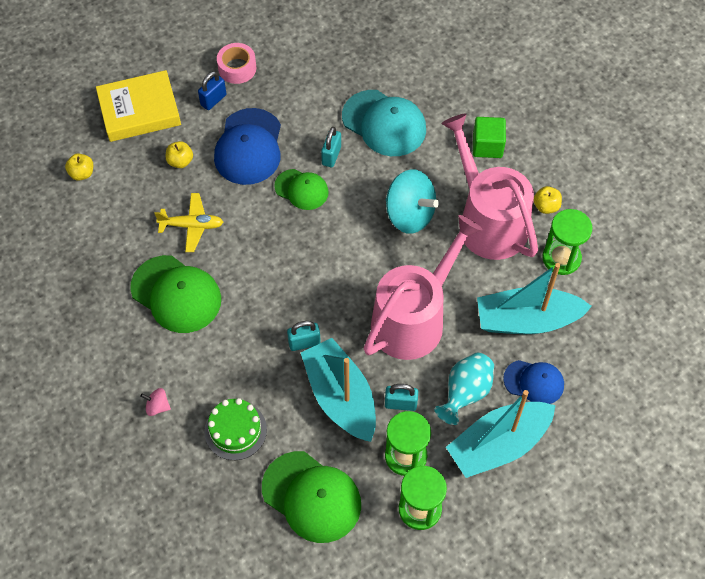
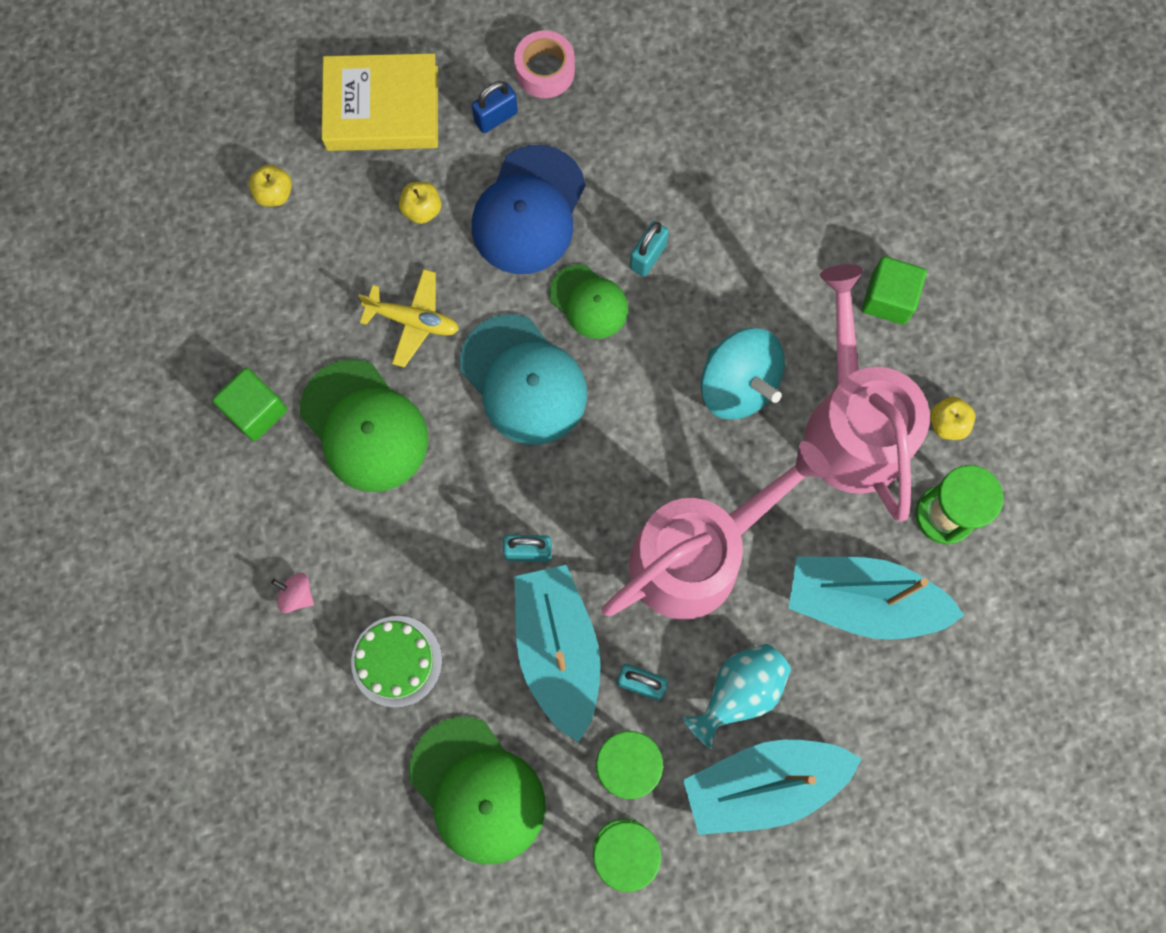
camera: 15 degrees right, 15 degrees up
(101, 302) = (256, 411): none -> green cube
(384, 123) = (742, 221): turquoise cap -> turquoise cap (523, 380)
(534, 382) = (844, 702): blue cap -> none

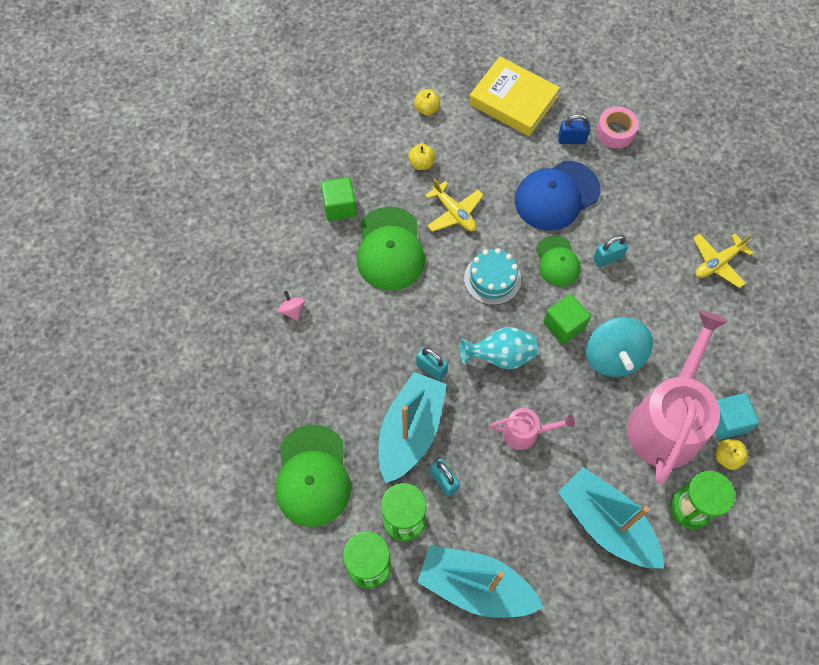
camera: 35 degrees right, 10 degrees down
(396, 661) = (319, 378): green cake -> none
(422, 209) = (498, 161): yellow apple -> yellow apple (421, 163)
(523, 380) = (492, 279): turquoise cap -> turquoise cake
(697, 555) = (525, 433): pink watering can -> pink watering can, size x0.47
(738, 692) = (497, 524): turquoise vase -> turquoise vase (500, 356)
(784, 175) = (717, 263): none -> yellow plane
(888, 299) = (736, 366): green cube -> green cube (564, 325)
(919, 378) = (726, 421): none -> turquoise cube

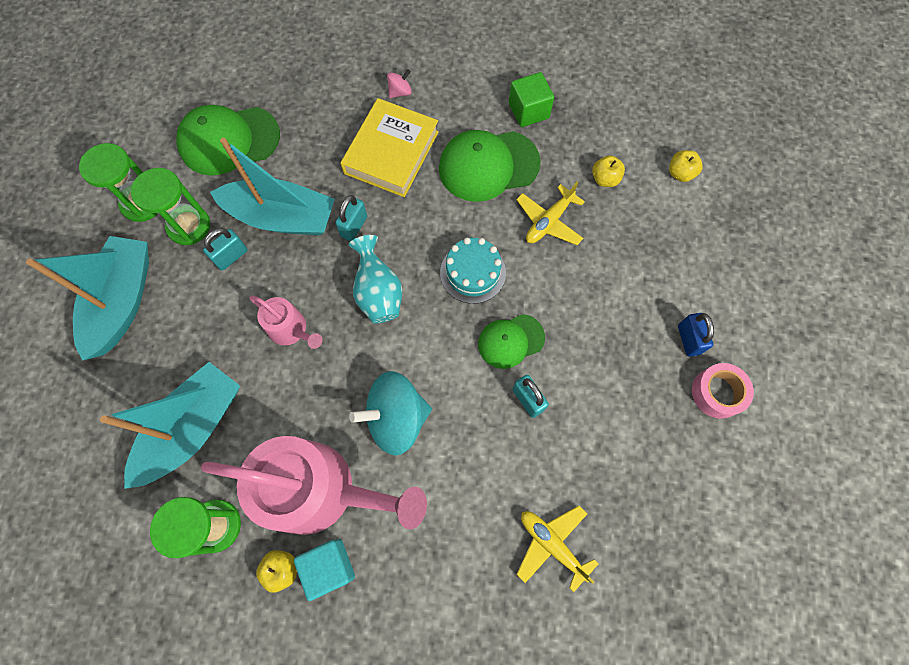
camera: 80 degrees right, 5 degrees up
(513, 101) = (723, 264): yellow book -> yellow book (391, 152)
(525, 433) = (291, 330): pink watering can -> pink watering can turned 45 degrees counterclockwise
(556, 196) = (601, 330): blue cap -> none
(564, 325) = (427, 357): green cube -> none

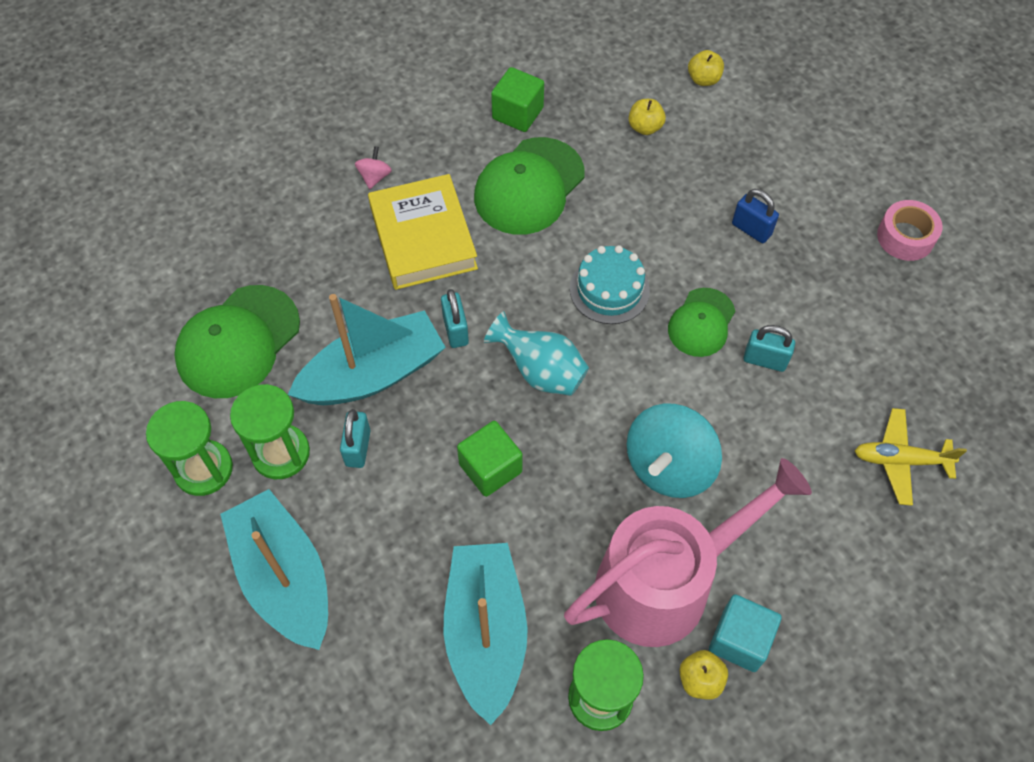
camera: 40 degrees left, 10 degrees down
(291, 330) = (490, 468): pink watering can -> green cube
(549, 221) = (632, 197): yellow plane -> none
(688, 339) = (843, 211): blue padlock -> blue padlock (751, 229)

